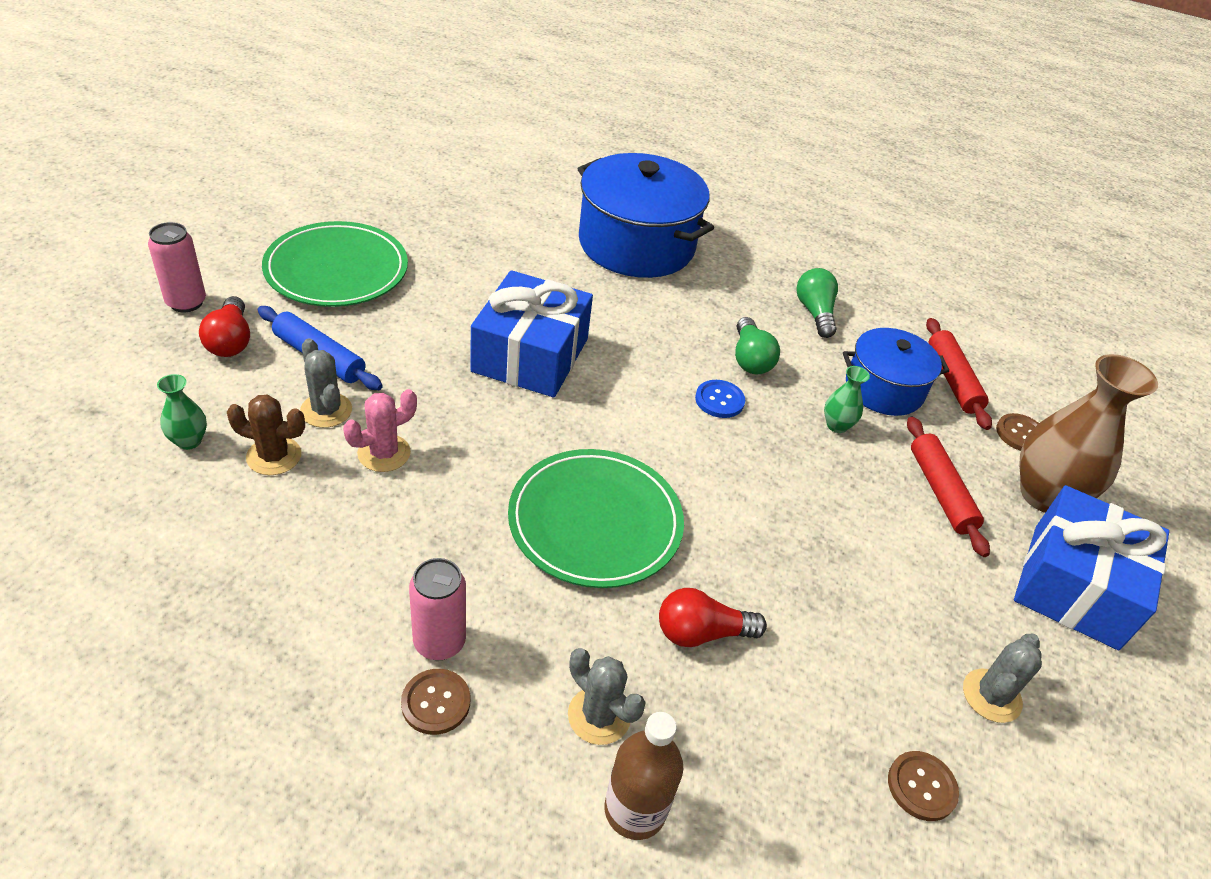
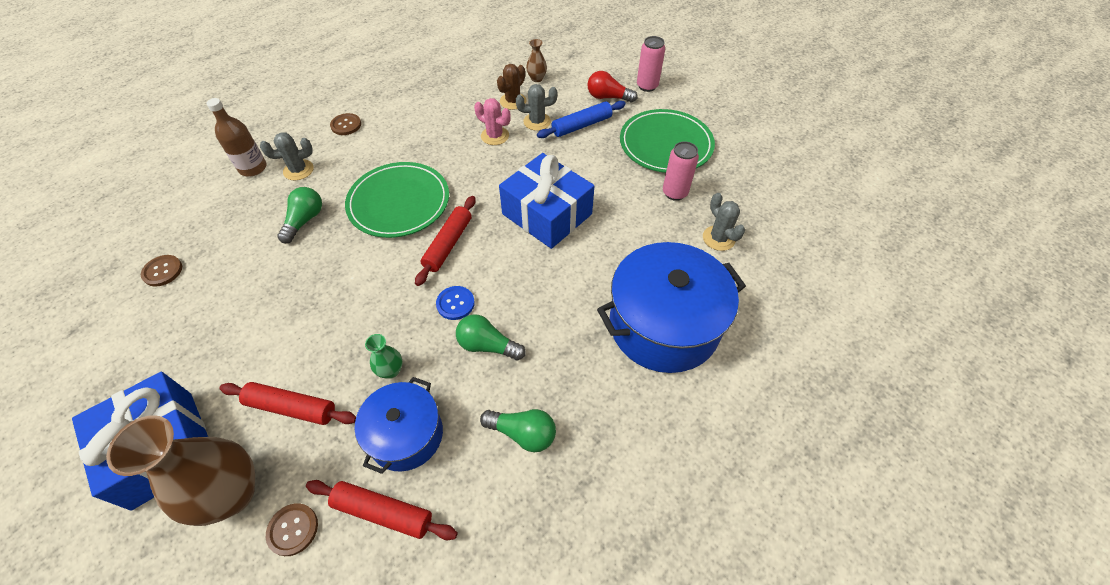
camera: 120 degrees right, 10 degrees up
(189, 441) = (537, 78): green vase -> brown vase
(384, 453) = (495, 136): pink cactus -> pink cactus turned 45 degrees counterclockwise
(439, 642) = (372, 132): pink can -> pink can (674, 193)
(638, 436) = (448, 244): none -> red rolling pin
(701, 632) = (305, 220): red light bulb -> green light bulb
(991, 696) = (162, 335): grey cactus -> grey cactus (718, 238)

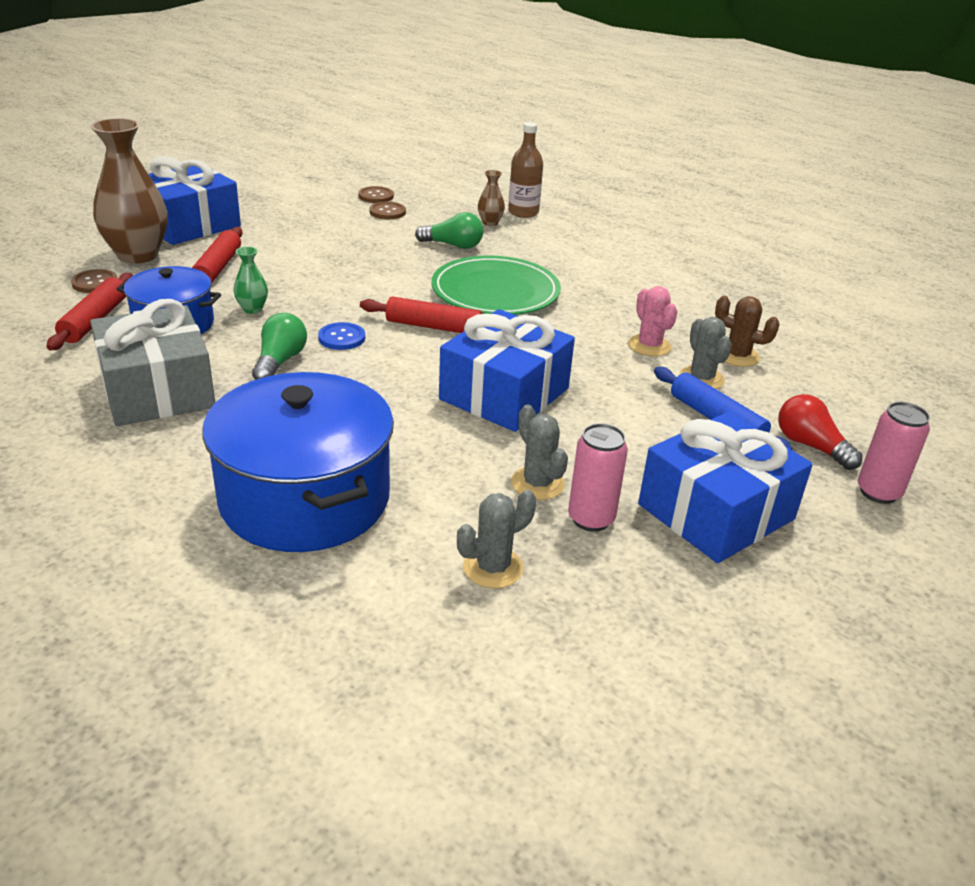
camera: 80 degrees right, 20 degrees down
(298, 170) = (529, 233): grey cactus -> grey cactus (537, 483)
(346, 125) = (616, 249): brown button -> brown button (387, 212)
(495, 136) = (649, 346): pink cactus -> pink cactus turned 45 degrees counterclockwise
(523, 433) = (157, 390): green light bulb -> grey gift
(537, 78) = (809, 374): brown vase -> brown vase (490, 223)
(608, 97) = (810, 446): red light bulb -> red light bulb turned 45 degrees counterclockwise
(665, 144) = (716, 512): green plate -> blue gift

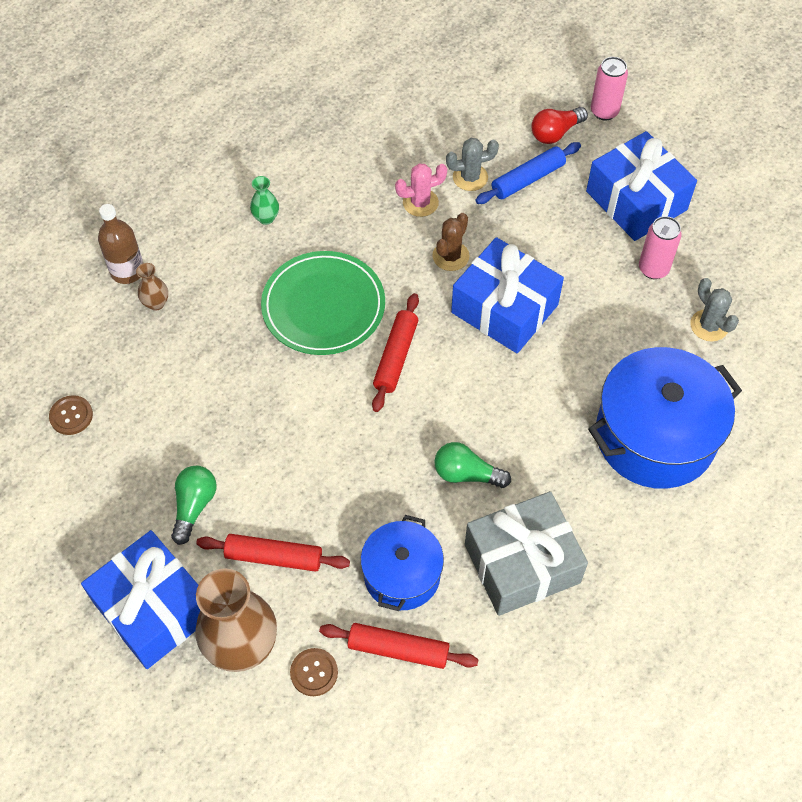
camera: 85 degrees left, 25 degrees up
(252, 309) = (368, 510): green vase -> green vase (266, 218)
(341, 338) = (420, 429): blue button -> none
(387, 212) = (122, 402): brown button -> none
(453, 245) = (216, 339): green light bulb -> green light bulb (194, 506)
(537, 483) = (619, 295): grey cactus -> none
(737, 356) = (433, 147): brown cactus -> brown cactus (450, 256)

